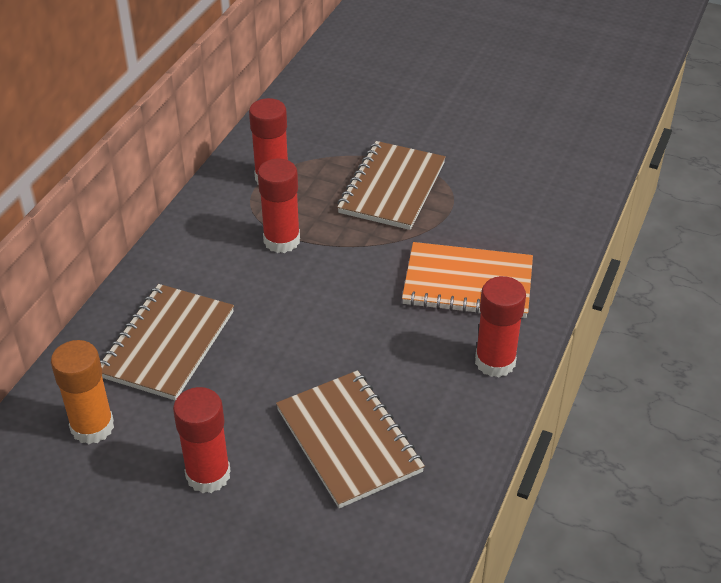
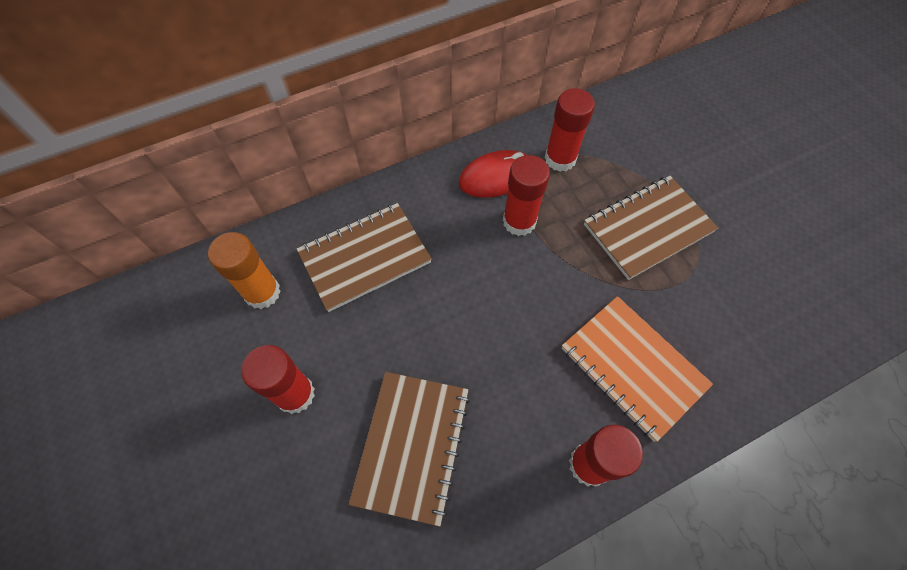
camera: 40 degrees right, 20 degrees up
(228, 220) = (496, 177): none -> red mouse

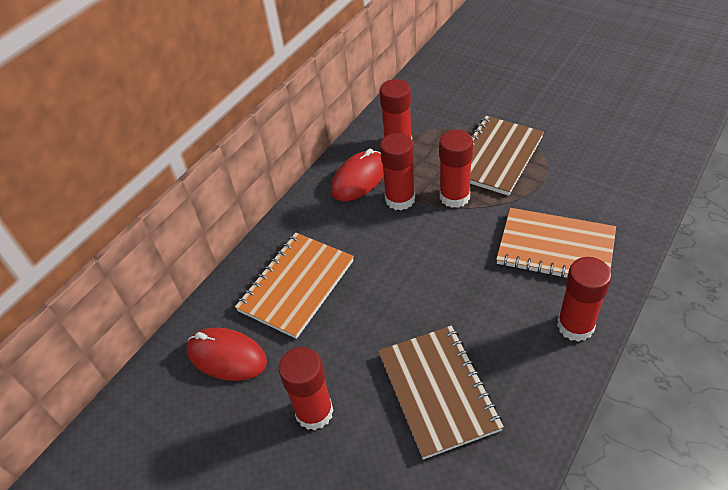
camera: 25 degrees left, 15 degrees down
(262, 292) = (227, 357): orange glue stick -> red mouse
(365, 258) = (296, 286): brown notebook -> orange notebook
(573, 249) = (454, 196): none -> red glue stick

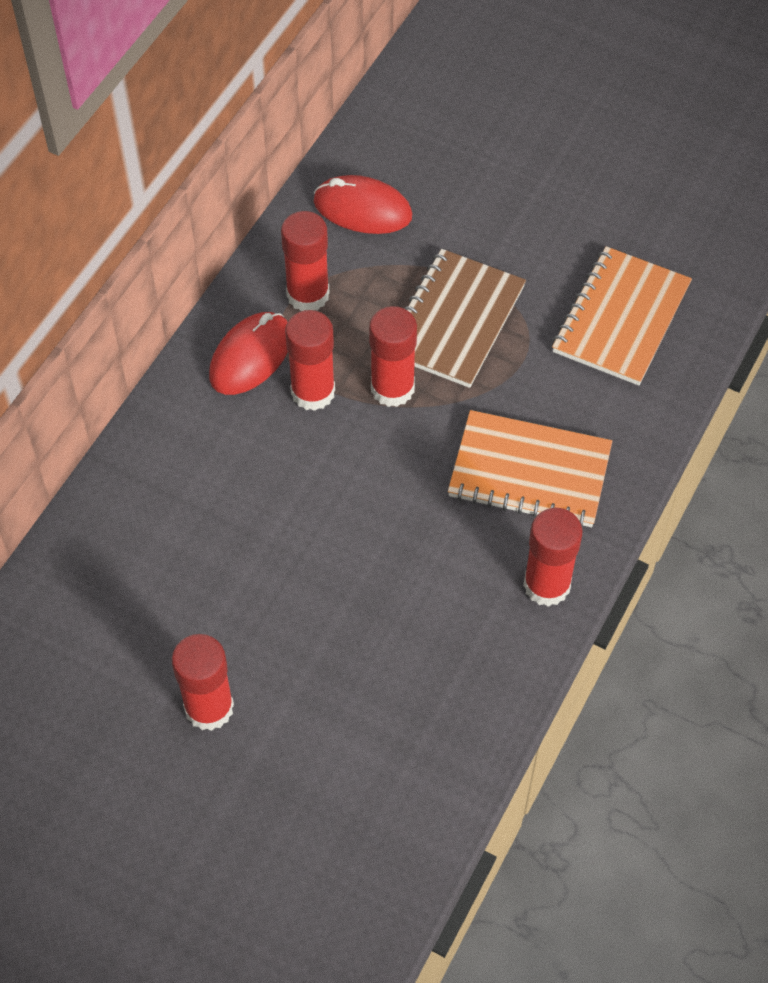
camera: 10 degrees left, 10 degrees up
(227, 357) = (83, 636): red mouse -> red mouse (362, 209)
(296, 286) = (170, 531): orange notebook -> orange notebook (621, 318)
(438, 391) = (367, 676): brown notebook -> none

